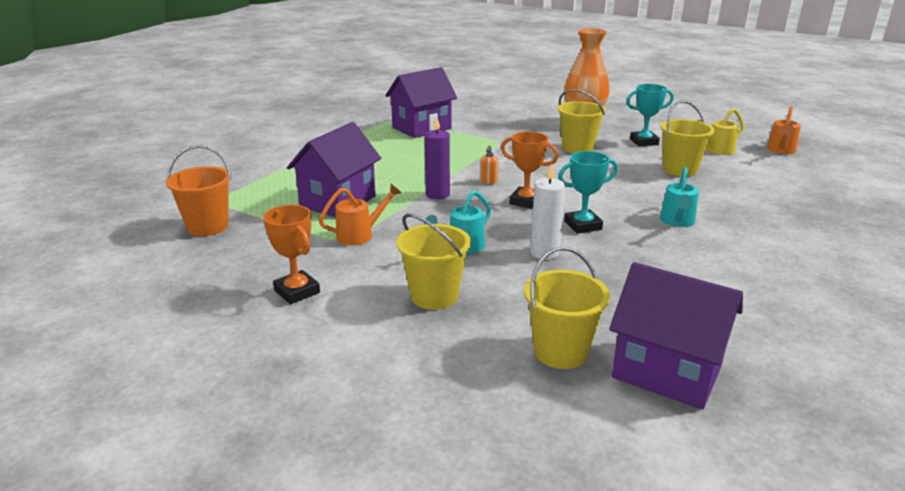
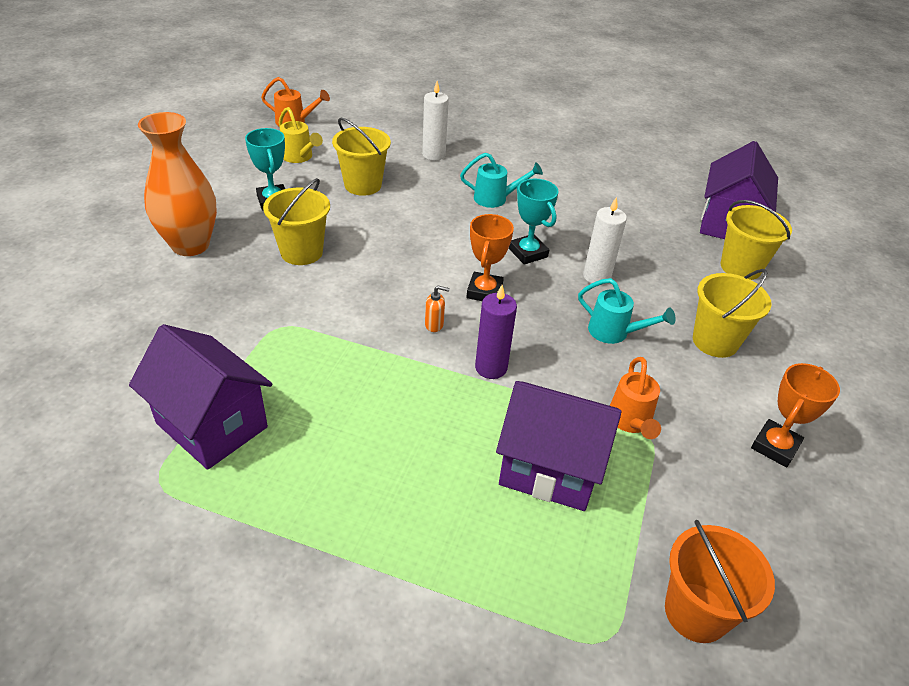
camera: 105 degrees left, 15 degrees up
(360, 235) = (630, 422): orange watering can -> orange watering can turned 135 degrees counterclockwise
(754, 201) = (433, 155): none -> white candle

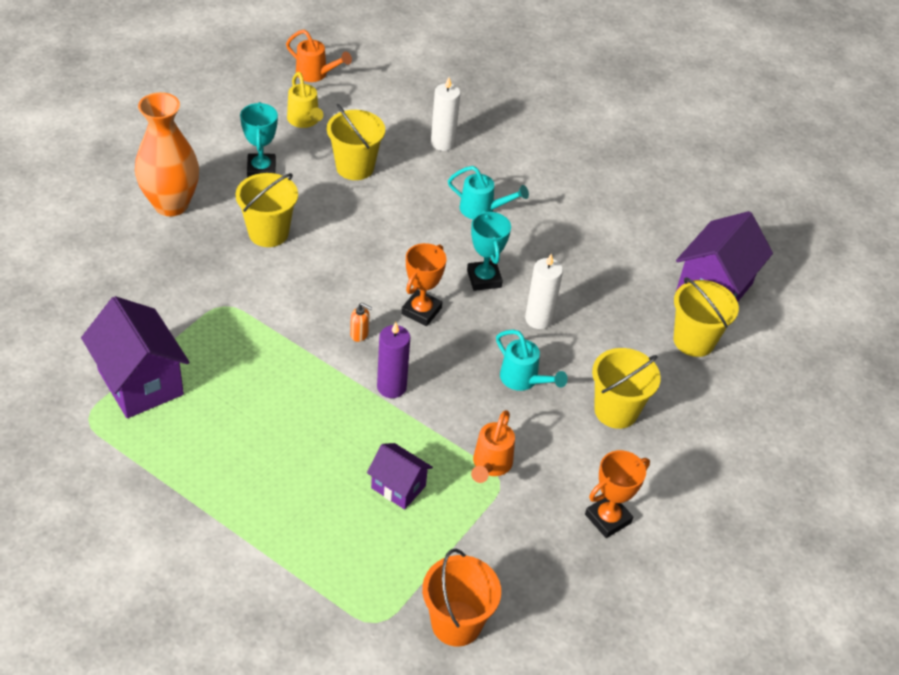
camera: 15 degrees right, 5 degrees up
(550, 469) = (398, 487): purple house -> purple house, size x0.56

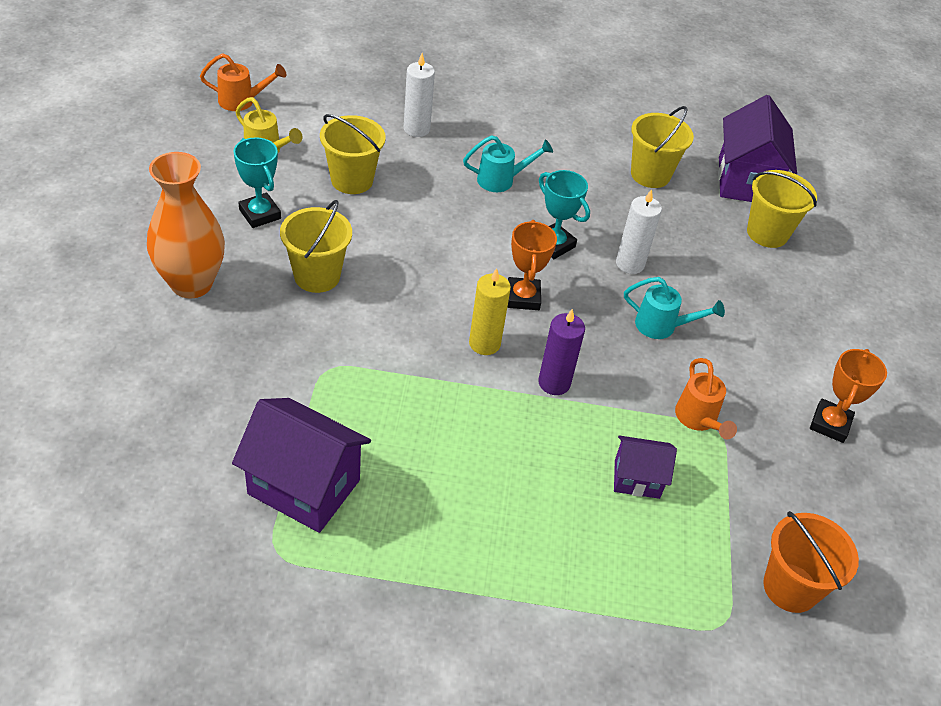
camera: 30 degrees left, 0 degrees up
(359, 334) = (484, 343): orange soap dispenser -> yellow candle
(616, 411) = (758, 322): yellow bucket -> yellow bucket (650, 175)

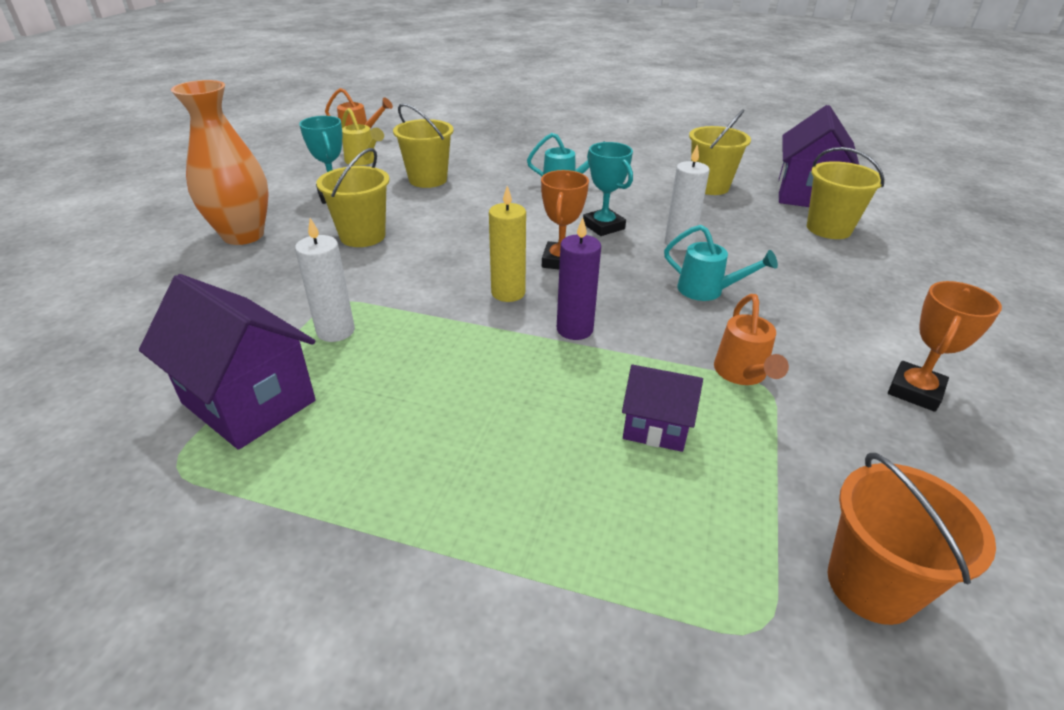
camera: 15 degrees right, 10 degrees down
(416, 129) = (499, 154): white candle -> white candle (335, 331)

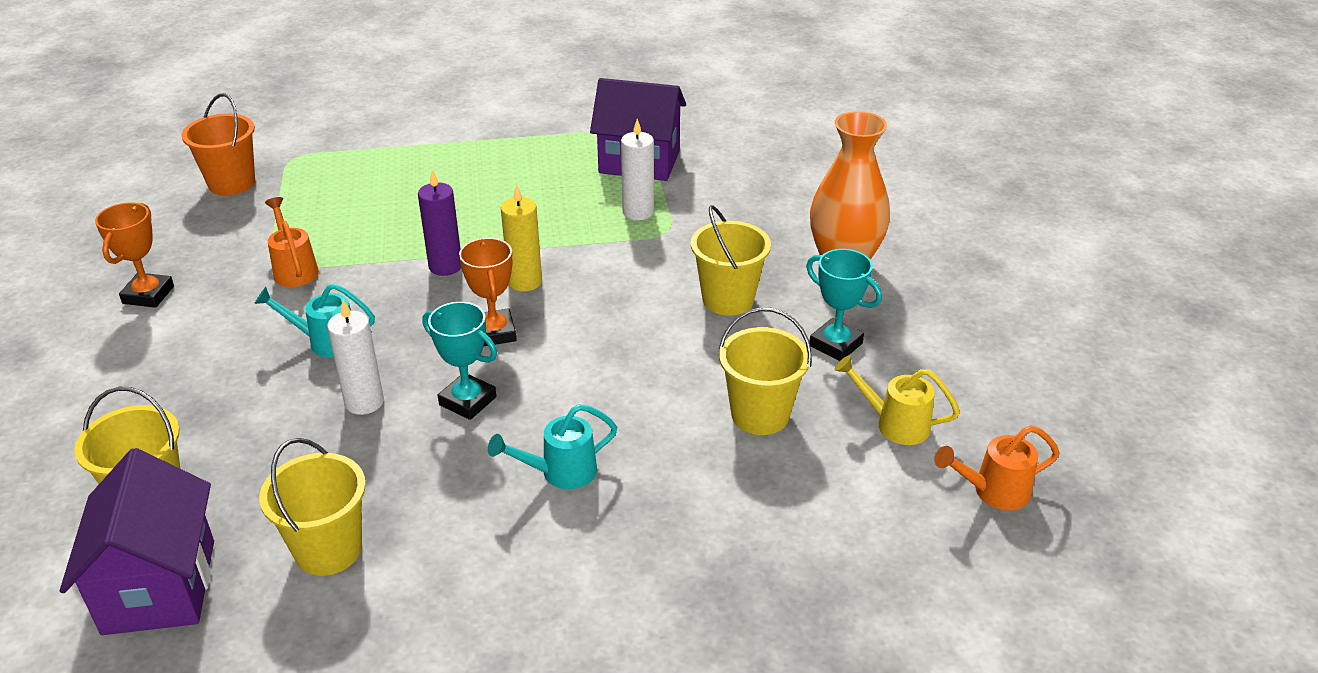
camera: 155 degrees right, 0 degrees up
(655, 427) = (359, 218): purple house -> none

